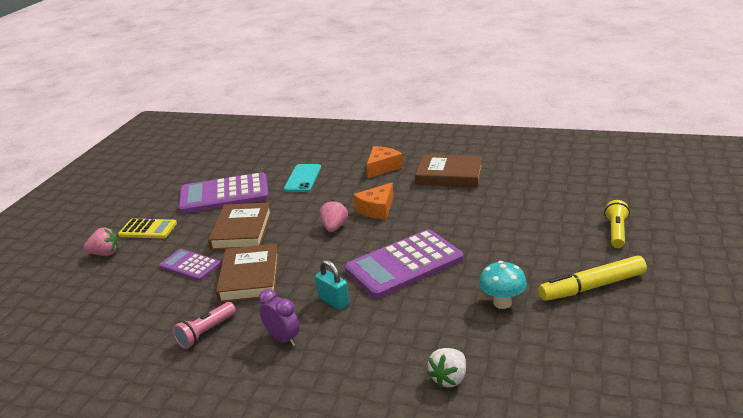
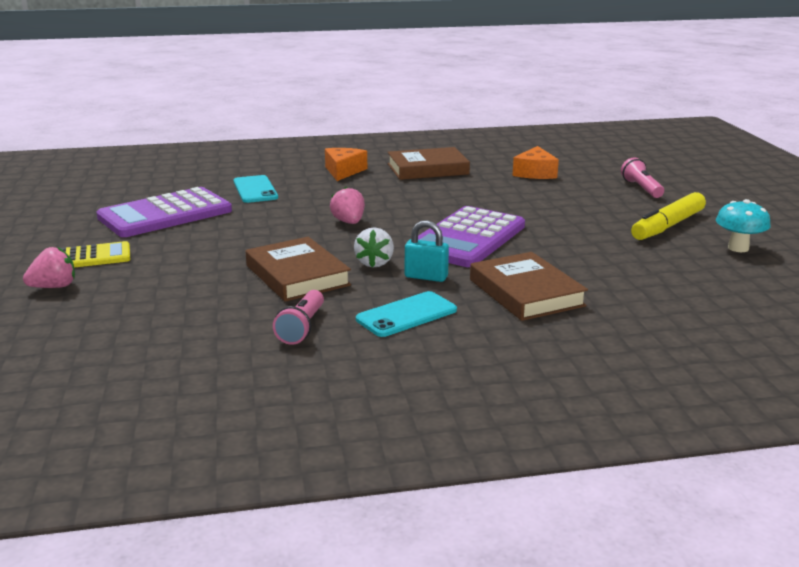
camera: 30 degrees left, 5 degrees down
(190, 265) = (201, 278): purple calculator -> none
(242, 230) = (233, 240): brown book -> brown book (526, 292)
(283, 339) = (406, 315): purple clock -> turquoise phone
(377, 209) = (380, 202): orange cheese -> orange cheese (535, 173)
(449, 378) = (622, 308): white strawberry -> white strawberry (374, 263)
(502, 303) = (602, 249): turquoise mushroom -> turquoise mushroom (738, 248)
(616, 232) = (641, 188): yellow flashlight -> pink flashlight

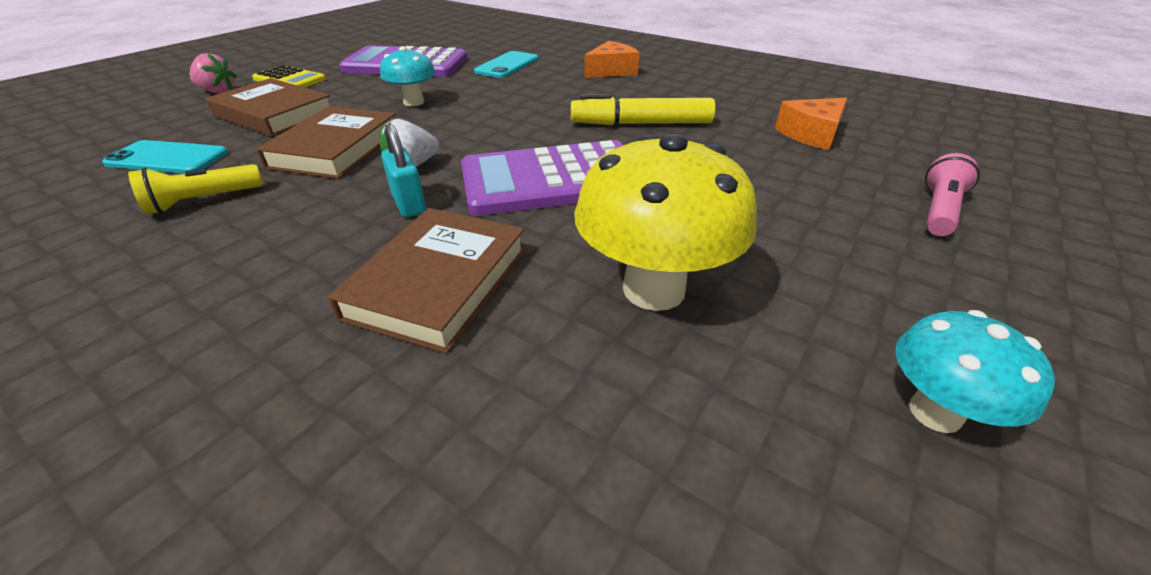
camera: 45 degrees right, 15 degrees up
(261, 234) = (414, 102): none -> turquoise mushroom
(302, 328) = (203, 201): pink flashlight -> yellow flashlight
(349, 222) = (497, 117): pink strawberry -> none
(406, 315) = (285, 237): turquoise phone -> turquoise phone (167, 158)
(427, 169) = (694, 92): brown book -> brown book (274, 114)
(606, 256) = (654, 289): none -> yellow mushroom
(668, 226) = (864, 291): yellow marker -> yellow marker (641, 124)

